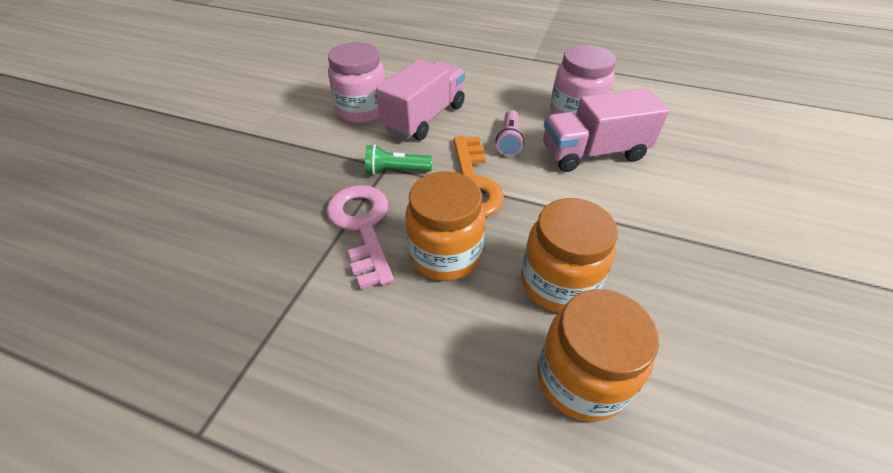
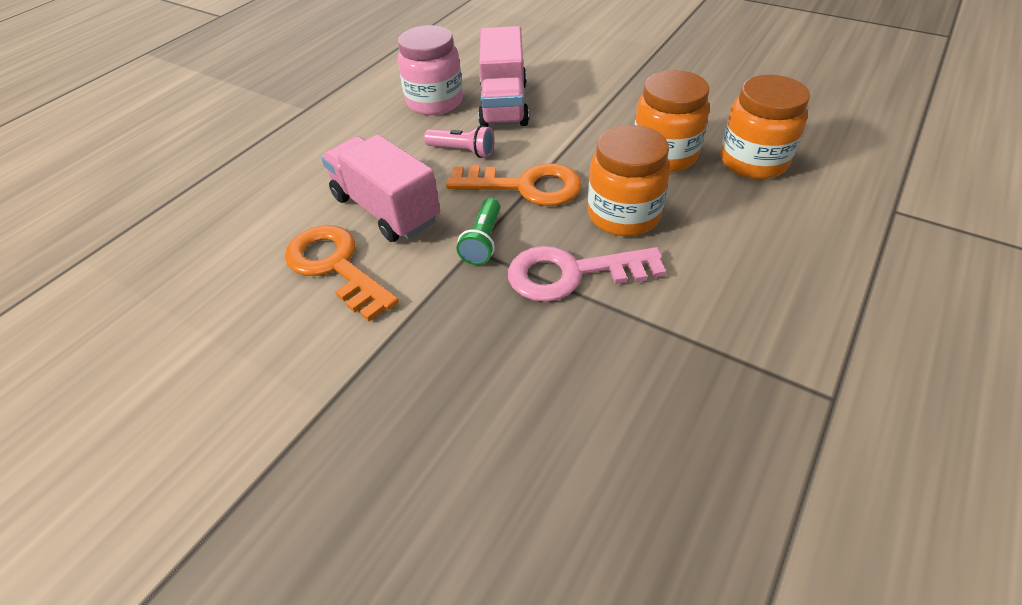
camera: 75 degrees left, 0 degrees up
(362, 110) = (336, 267): pink jar -> orange key

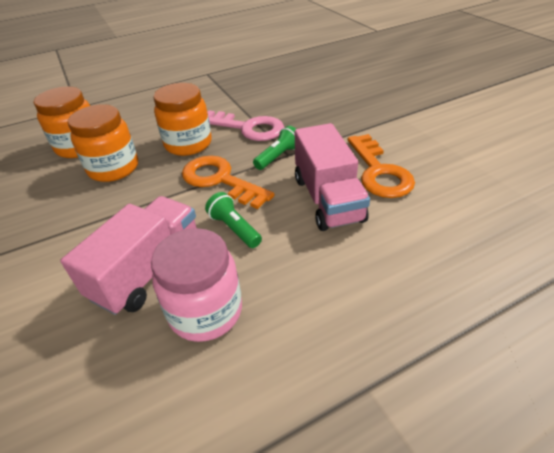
camera: 150 degrees left, 5 degrees down
(462, 151) = (234, 228): pink flashlight -> green flashlight

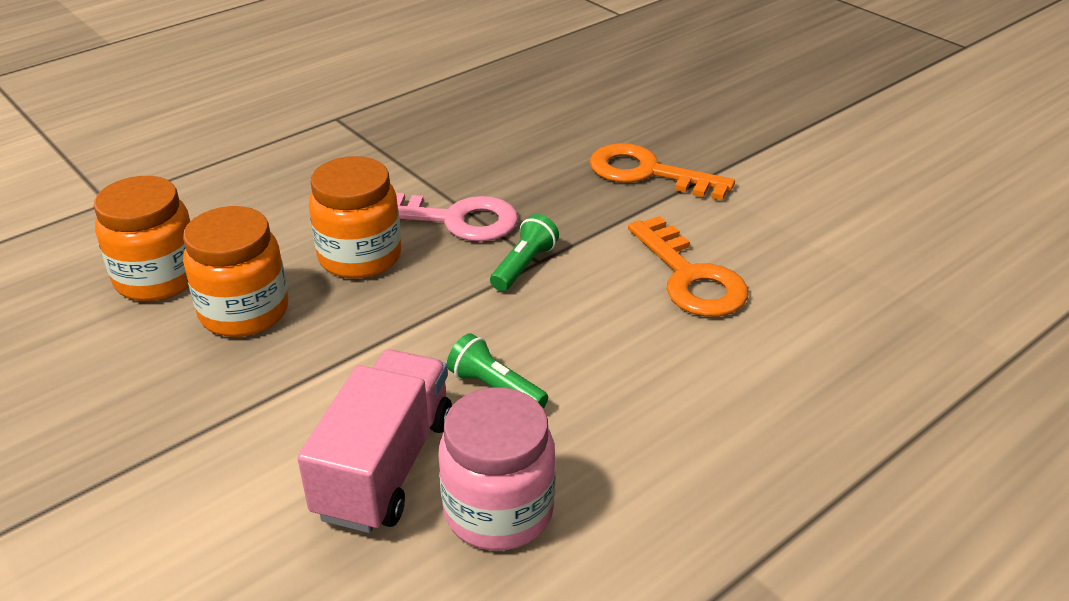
camera: 15 degrees left, 5 degrees down
(220, 180) = (442, 315): orange key -> orange key (648, 173)
(328, 199) = (624, 328): pink truck -> none

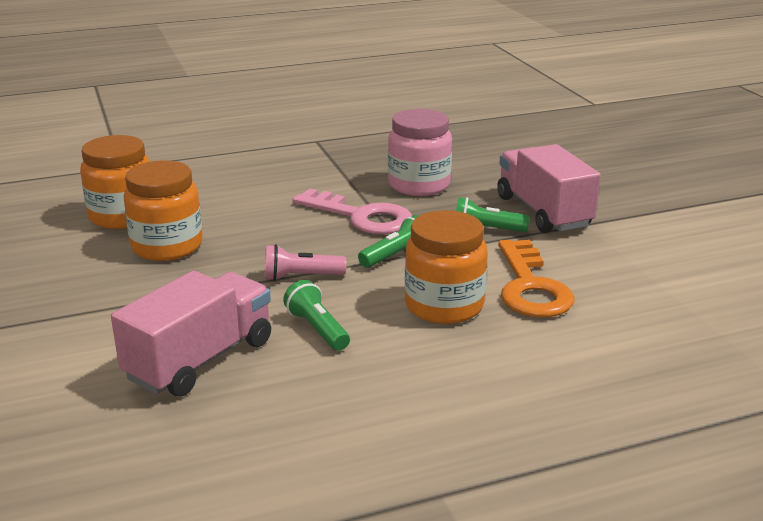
camera: 20 degrees right, 10 degrees down
(360, 257) = (273, 228): orange jar -> orange jar (444, 306)
(433, 320) = (301, 277): none -> pink flashlight
(498, 511) = (264, 406): pink jar -> pink jar (419, 185)
(602, 209) = (486, 230): none -> green flashlight
(648, 173) = (543, 212): orange key -> pink truck

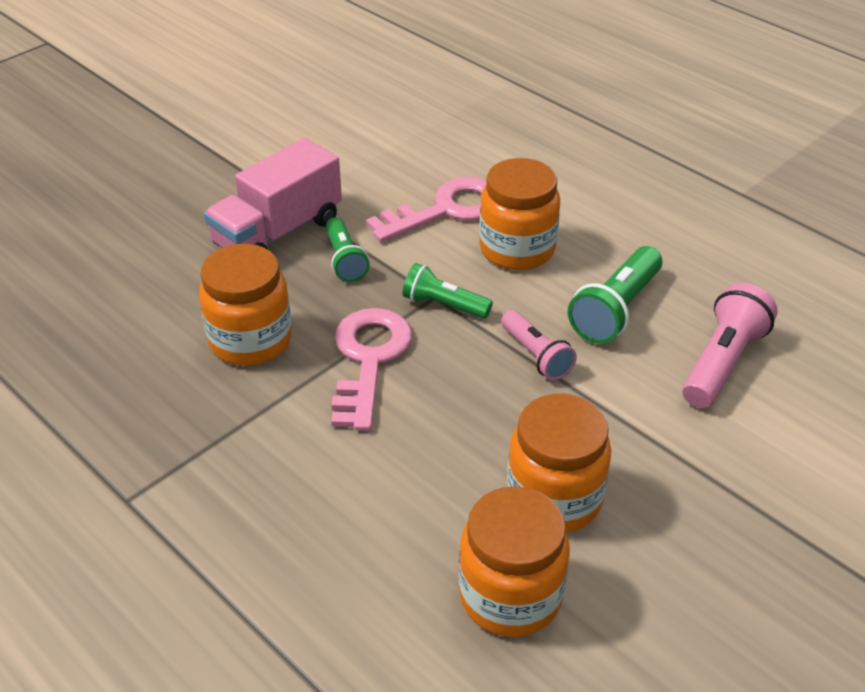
camera: 115 degrees left, 15 degrees up
(200, 360) = (722, 362): pink truck -> pink flashlight
(317, 329) = (615, 310): green flashlight -> green flashlight, size x1.51
(419, 185) = (251, 340): pink jar -> orange jar
(530, 287) = (446, 210): orange key -> pink key

